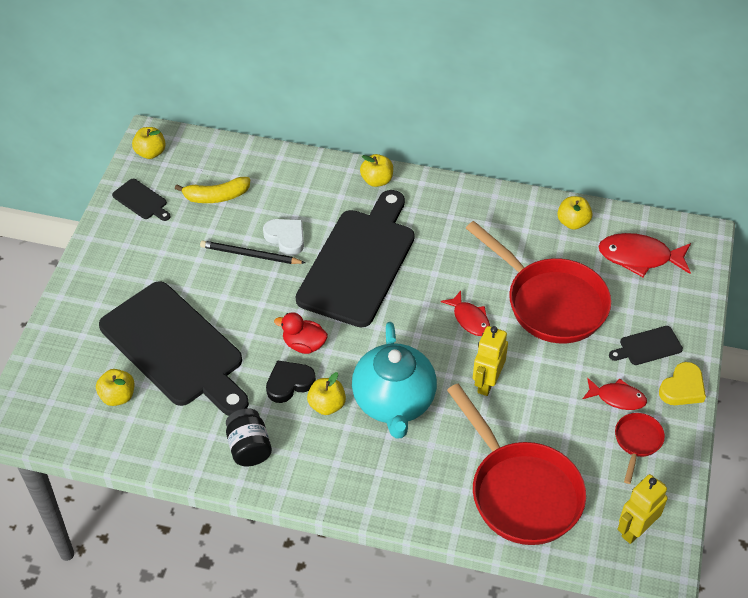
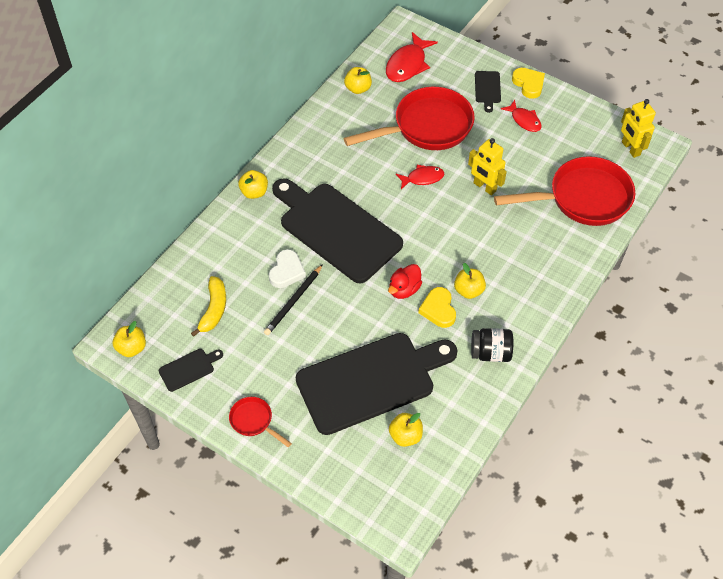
camera: 70 degrees left, 5 degrees up
(286, 238) = (287, 271): white heart -> white heart turned 135 degrees clockwise
(289, 383) = (438, 309): black heart -> yellow heart
(394, 402) = (481, 247): turquoise teapot -> none
(617, 398) = (524, 120): red fish -> red fish turned 105 degrees clockwise
(637, 442) = (563, 123): red pan -> red pan (254, 421)

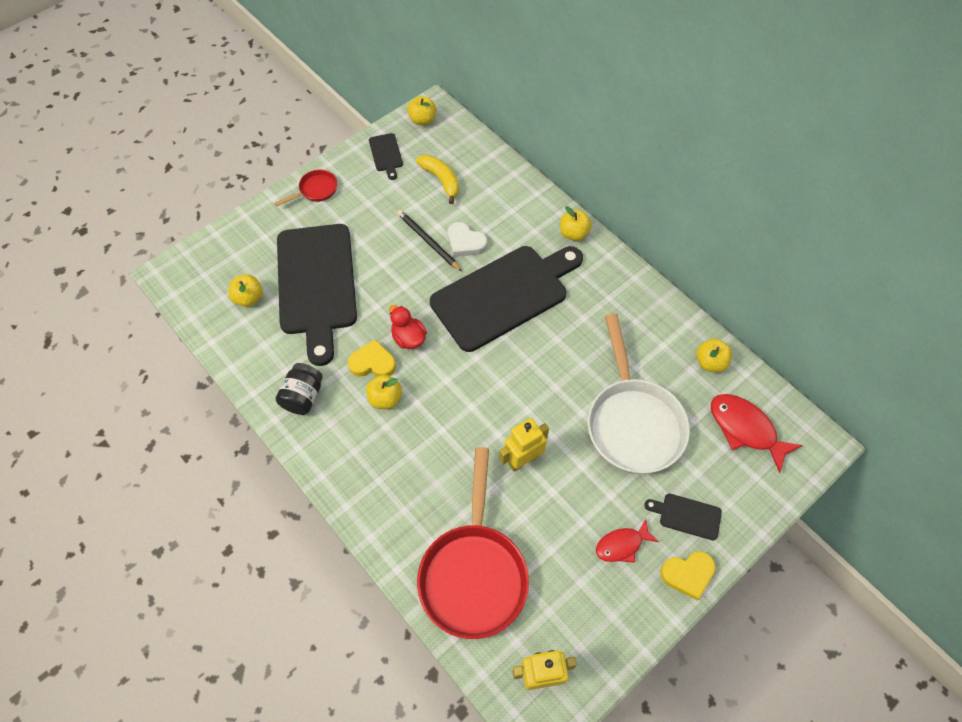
camera: 105 degrees right, 5 degrees up
(214, 309) = (441, 180): yellow banana -> yellow banana turned 150 degrees counterclockwise
(422, 178) = (553, 396): red fish -> none
(427, 127) = (633, 422): red pan -> white pan

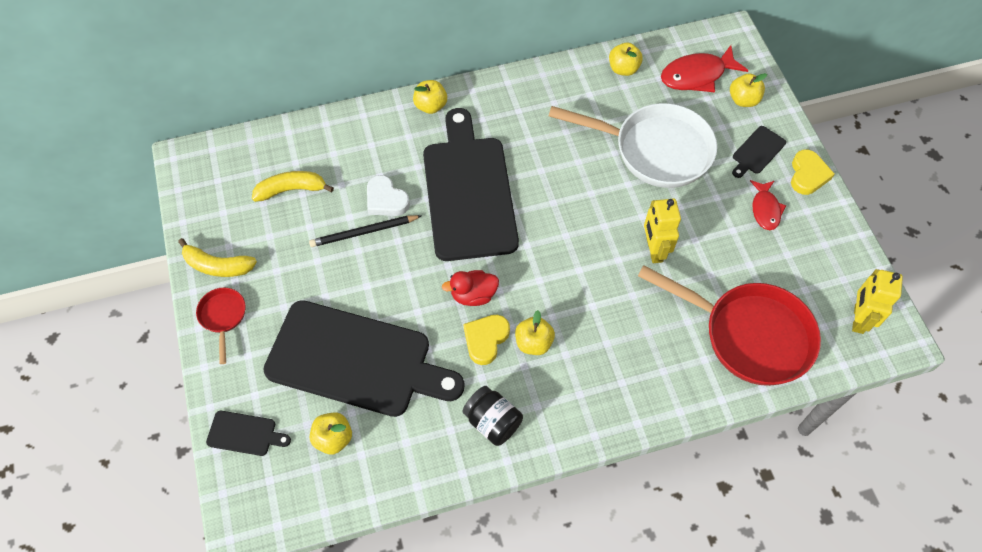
camera: 65 degrees left, 0 degrees up
(355, 168) = (217, 266): none -> yellow banana
(386, 154) = (220, 228): black cutting board -> black cutting board (245, 433)
(422, 120) = (196, 175): yellow apple -> yellow apple (743, 100)
(465, 242) = (386, 200): white heart -> white heart turned 75 degrees clockwise

